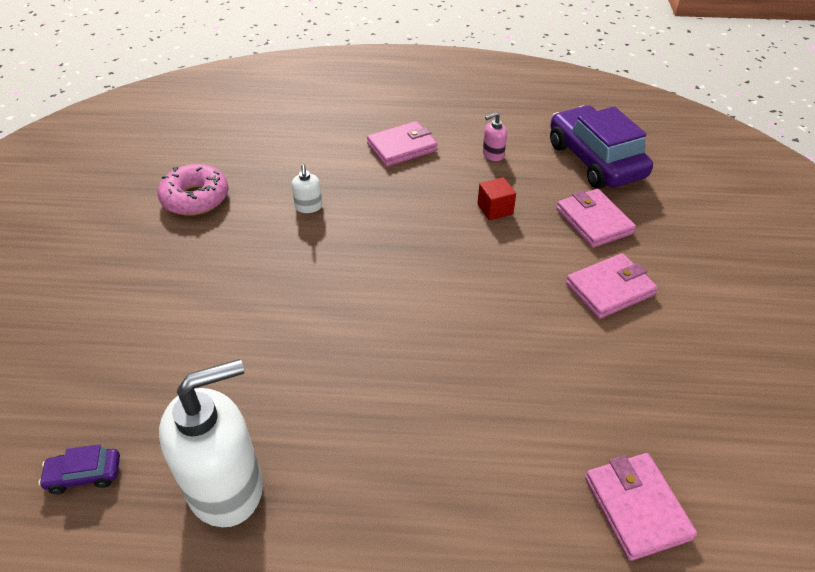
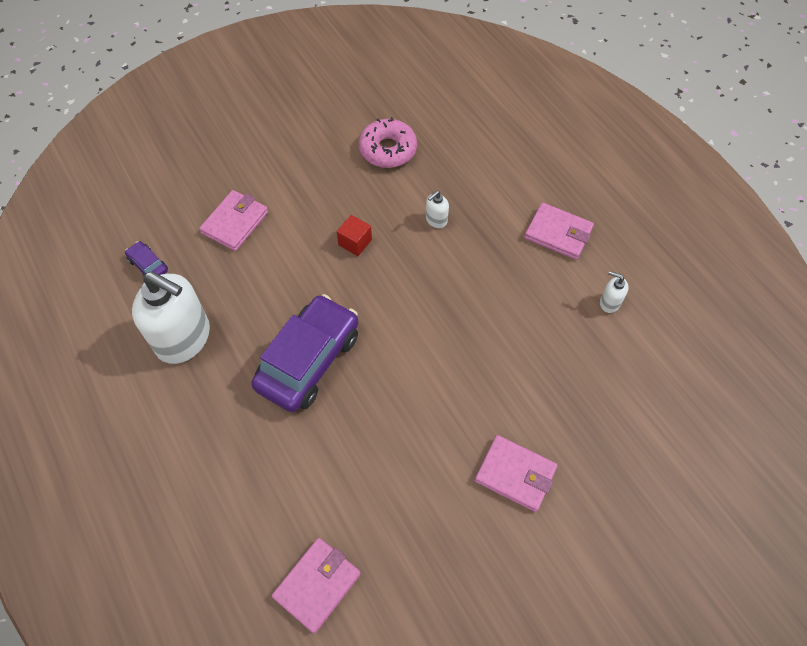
camera: 55 degrees right, 15 degrees up
(493, 155) = (609, 302): pink soap dispenser -> white soap dispenser
(495, 209) = (540, 342): red cube -> red cube (355, 242)
(594, 221) = (589, 424): pink wallet -> pink wallet (235, 223)
(595, 160) = (676, 386): purple car -> purple car (309, 360)

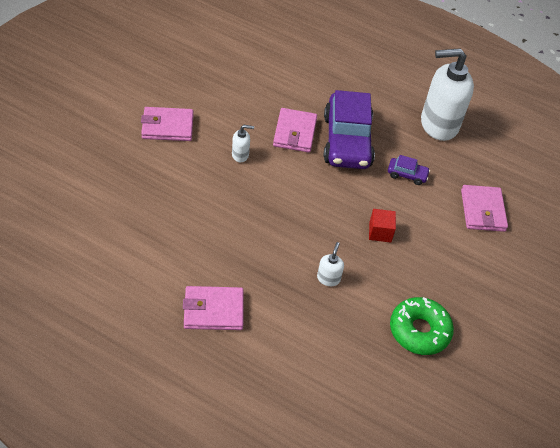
camera: 145 degrees right, 10 degrees down
(148, 265) = (509, 158): purple car -> purple car (407, 175)
(317, 585) = (256, 44): pink wallet -> pink wallet (295, 133)
(388, 150) = (419, 331): pink donut -> green donut
(609, 302) = (142, 264): white soap dispenser -> white soap dispenser (240, 155)

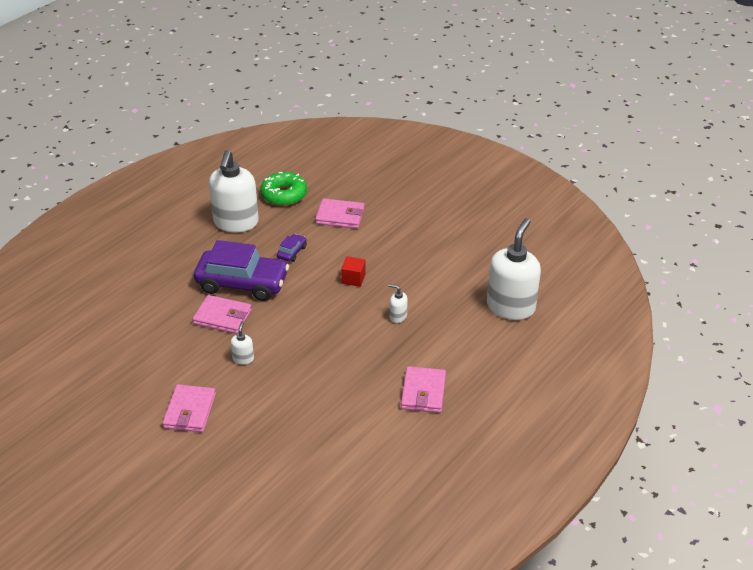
camera: 75 degrees left, 10 degrees down
(373, 397) = (511, 307): none -> white soap dispenser
(419, 331) = (453, 272): green donut -> green donut (284, 195)

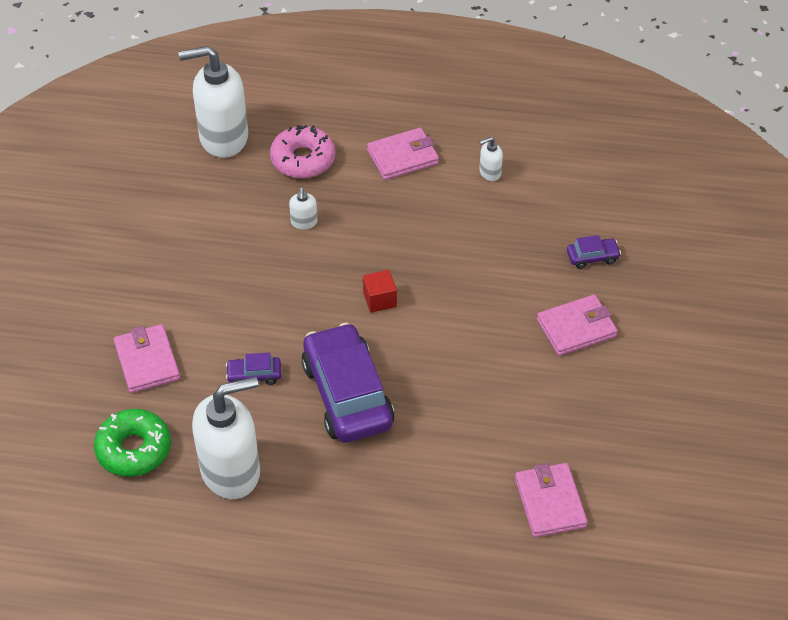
camera: 120 degrees left, 10 degrees up
(222, 317) = (419, 381): pink wallet -> pink wallet (550, 502)
(240, 453) = (592, 257): none -> purple car
(243, 358) = (468, 324): white soap dispenser -> white soap dispenser (489, 173)
(353, 279) = (265, 290): red cube -> red cube (379, 299)
(459, 338) = (303, 159): none -> pink donut

